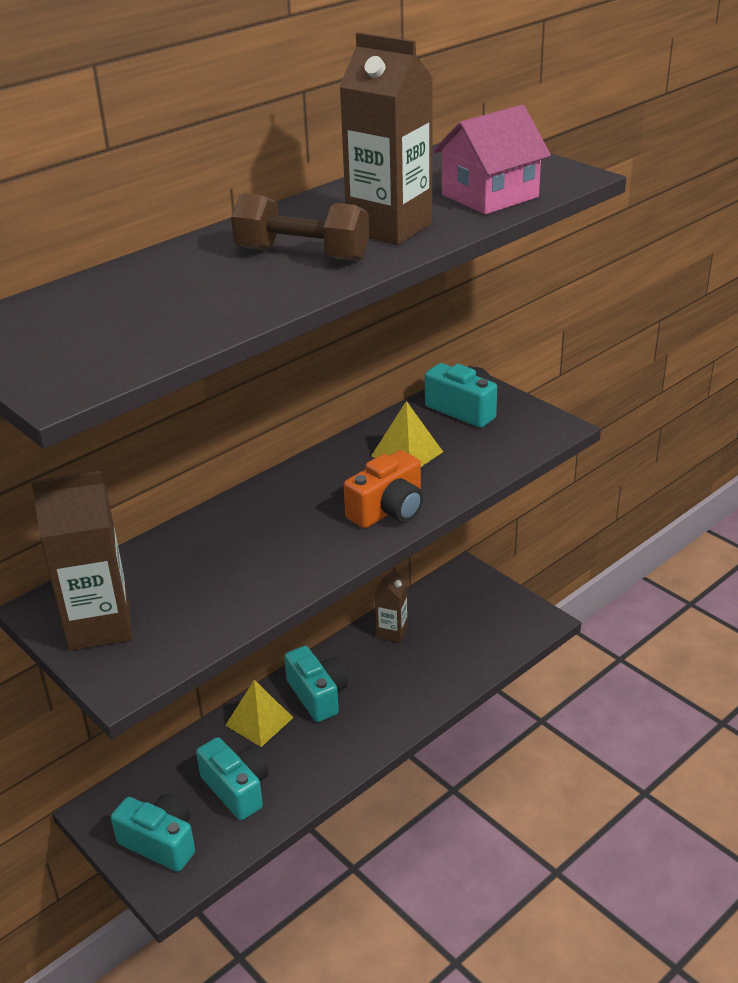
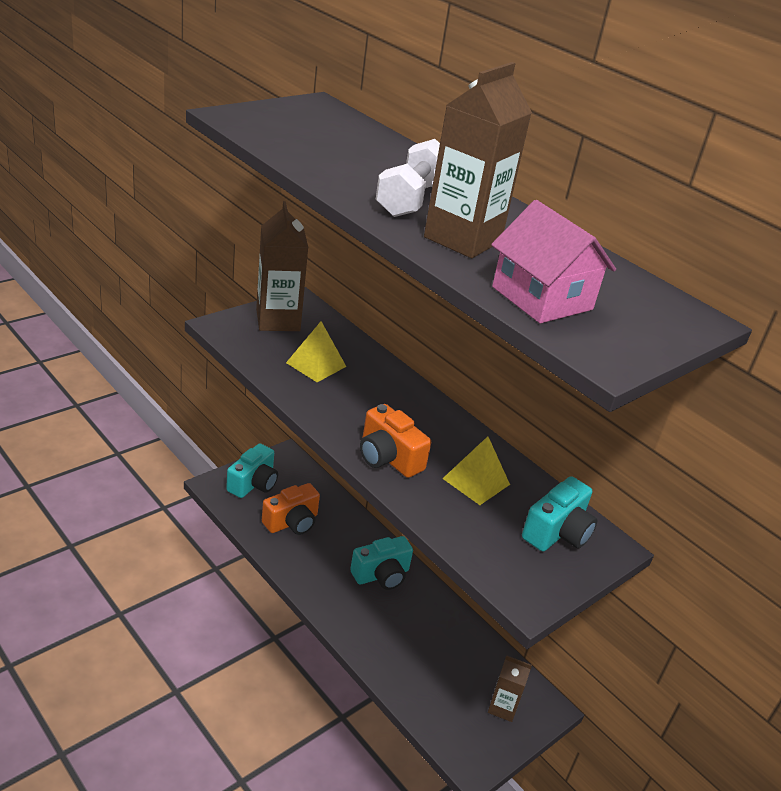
camera: 85 degrees right, 0 degrees up
(237, 789) = (292, 522): turquoise camera -> orange camera
(259, 721) = (357, 538): yellow pyramid -> yellow pyramid (316, 364)
(302, 255) = (411, 199): brown dumbbell -> white dumbbell
(392, 632) = (456, 634): brown carton -> brown carton (502, 707)

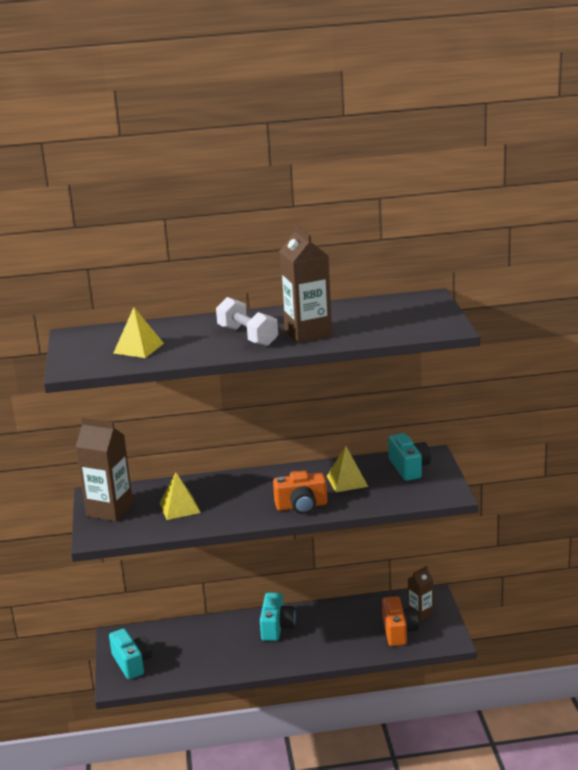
camera: 50 degrees left, 10 degrees down
(292, 522) = (191, 655): orange camera -> orange camera (398, 631)
(315, 141) = (138, 348): none -> yellow pyramid
(542, 298) = (385, 329): pink house -> none

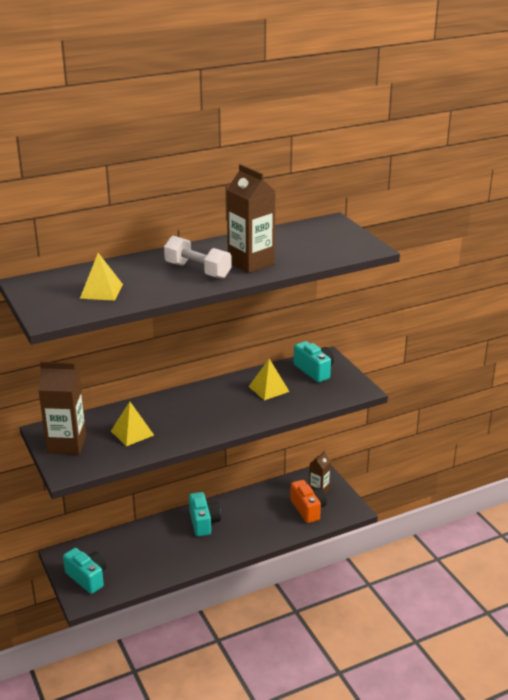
camera: 20 degrees left, 5 degrees up
(301, 506) = (242, 417): orange camera -> none

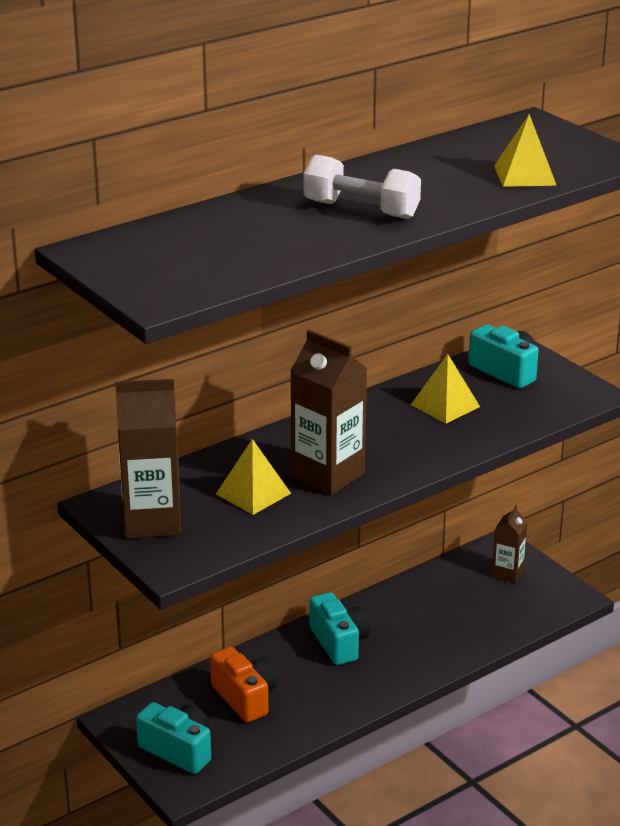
camera: 10 degrees left, 0 degrees up
(101, 291) = (222, 252): yellow pyramid -> yellow pyramid (525, 175)
(251, 263) = (440, 192): brown carton -> brown carton (328, 475)
(308, 509) = (501, 603): orange camera -> orange camera (245, 698)

